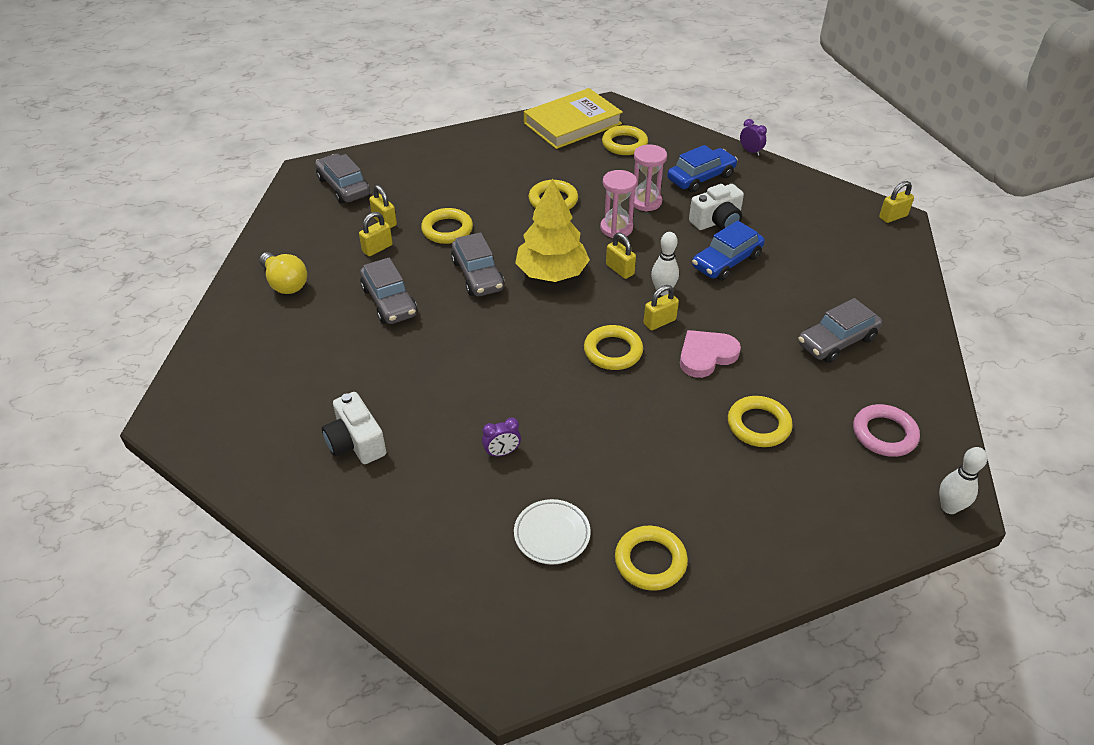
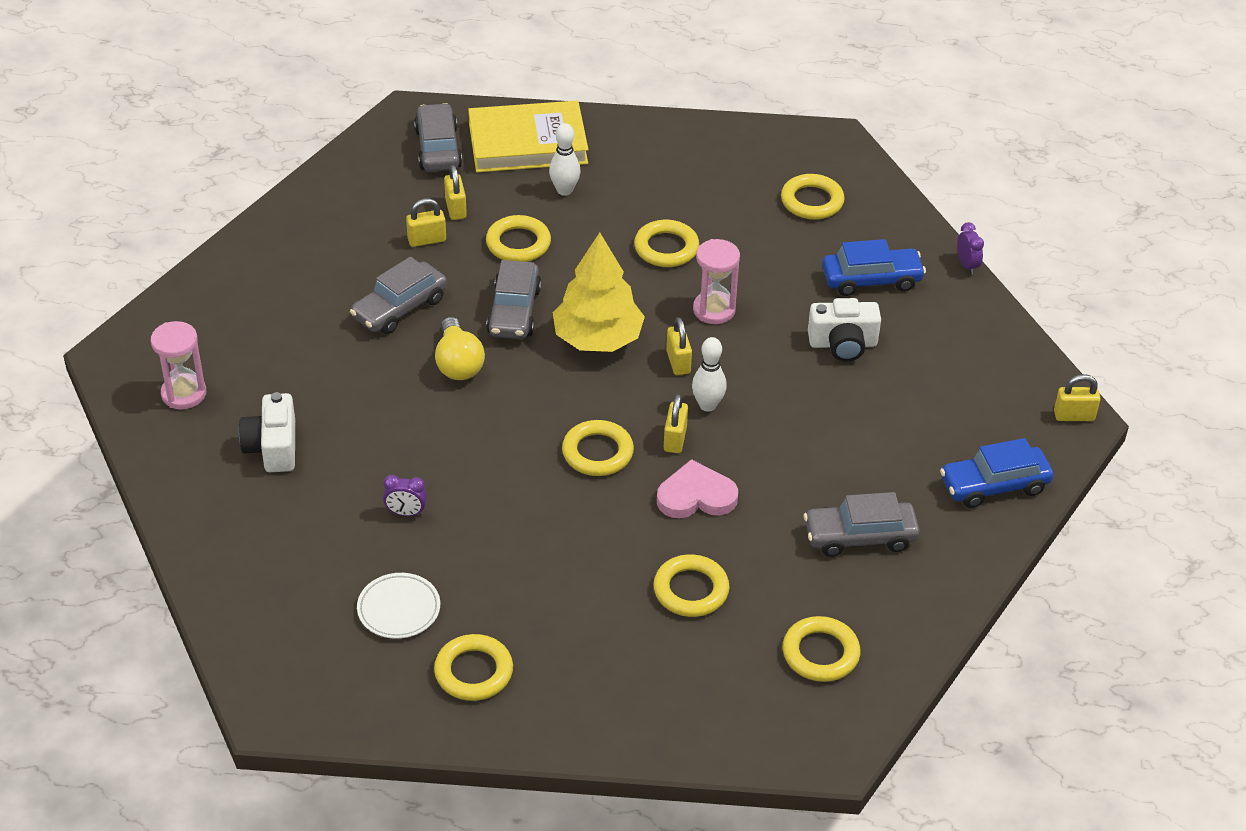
camera: 25 degrees right, 0 degrees up
(285, 283) = (305, 248): yellow light bulb -> yellow light bulb (458, 363)
(389, 301) = (400, 308): grey car -> grey car turned 45 degrees clockwise
(572, 123) = (768, 151): yellow book -> yellow book (528, 143)
(646, 202) = (776, 288): pink hourglass -> pink hourglass (184, 394)
(659, 322) = (675, 439): yellow padlock -> yellow padlock turned 75 degrees counterclockwise
(726, 262) = (811, 397): blue car -> blue car (994, 485)
(884, 434) = (820, 653): pink ring -> yellow ring
(949, 507) = (821, 750): white bowling pin -> white bowling pin (564, 190)

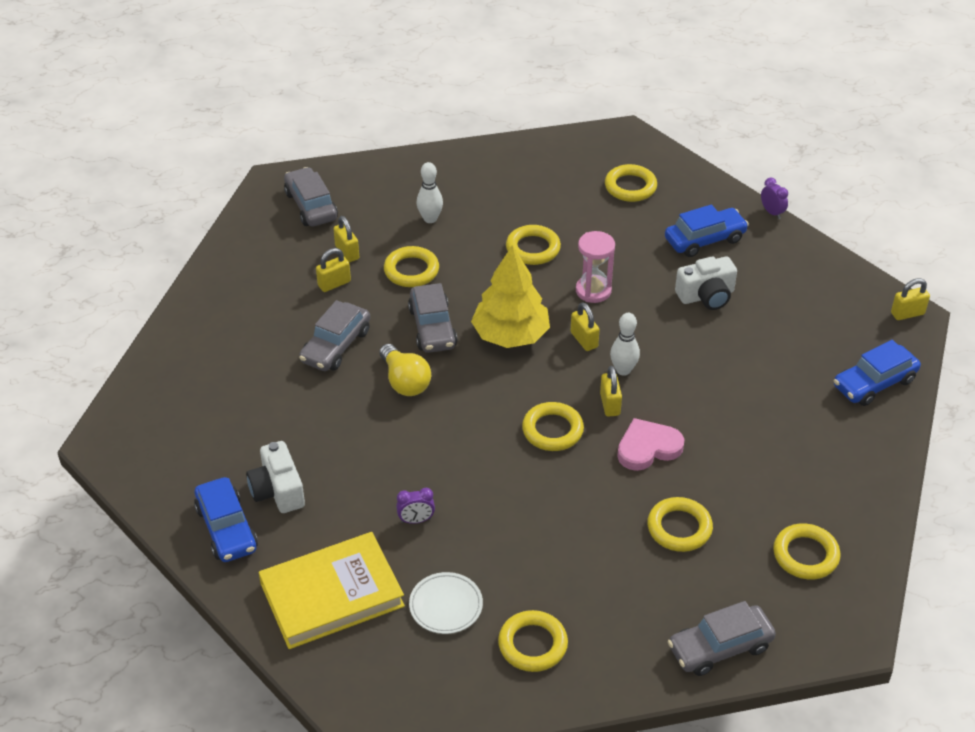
camera: 15 degrees left, 0 degrees up
(184, 394) = (180, 462): pink hourglass -> none
(204, 474) = (227, 528): none -> blue car
(528, 143) = (383, 186): yellow book -> yellow book (332, 595)
(860, 537) = (791, 450): grey car -> grey car (720, 648)

